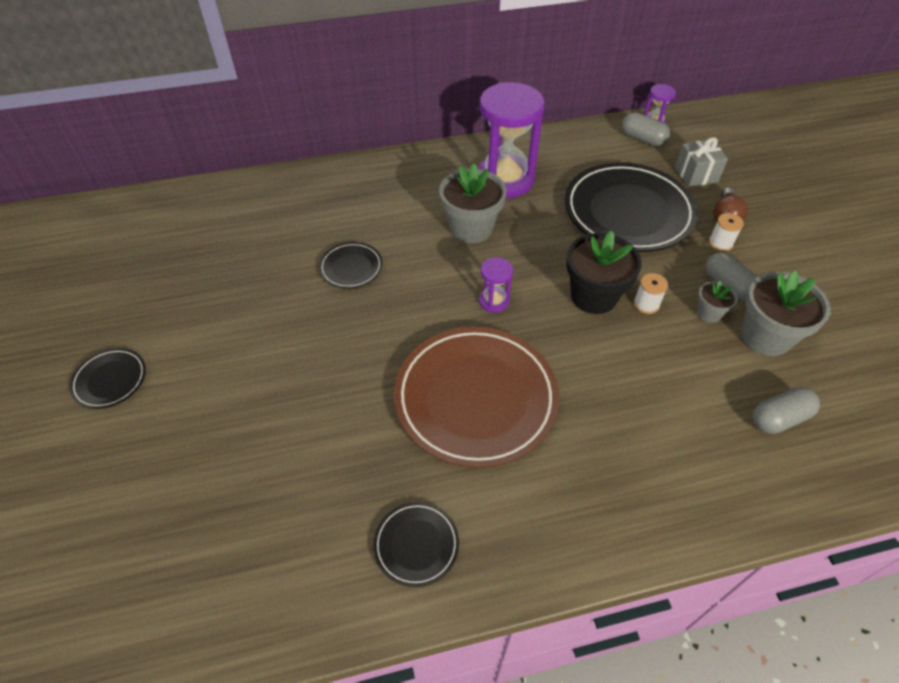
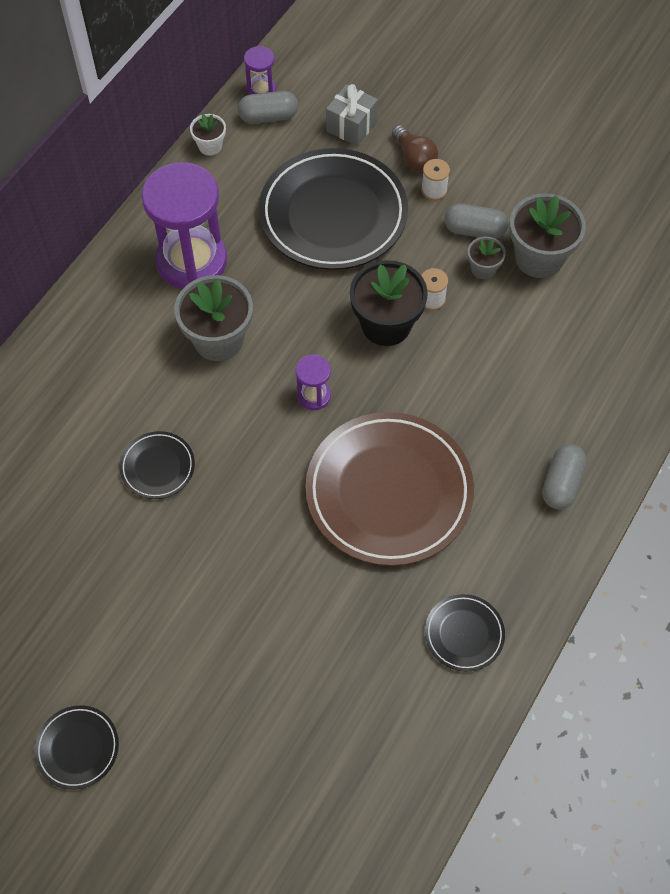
camera: 45 degrees left, 10 degrees up
(586, 132) = (210, 146): none -> white flower pot
(779, 418) = (602, 323): grey capsule -> grey capsule (561, 483)

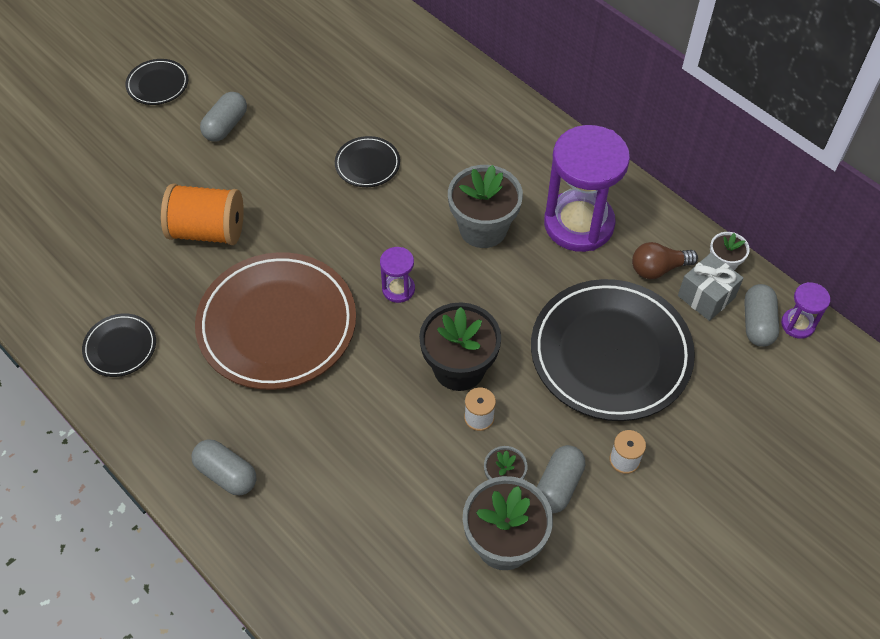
camera: 105 degrees right, 5 degrees down
(131, 638) = (226, 126): none -> grey capsule
(291, 601) = (208, 230): none -> orange spool
(351, 126) = (732, 400): grey gift -> grey gift (706, 296)
(414, 158) = (675, 452): brown light bulb -> brown light bulb (658, 268)

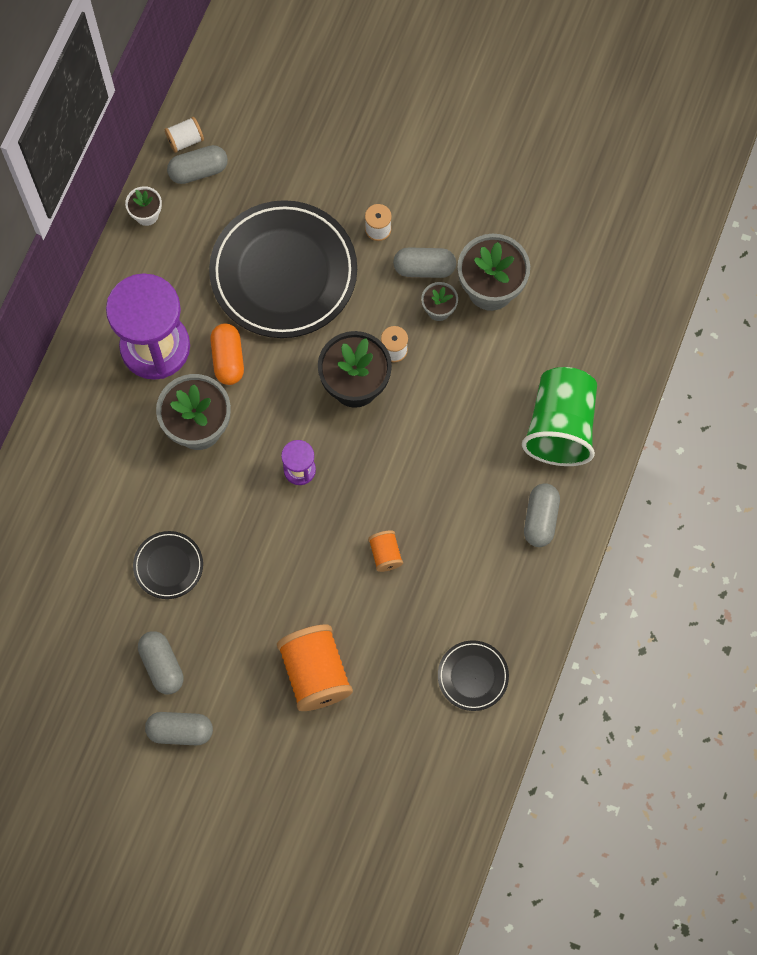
camera: 115 degrees left, 15 degrees up
(158, 85) = (155, 836): black plate -> none
(277, 325) = (385, 554): brown plate -> orange spool
(286, 132) = (162, 665): none -> grey capsule
(311, 540) = (560, 426): none -> green cup
(539, 274) = (228, 359): none -> orange capsule
(658, 268) = (176, 264): brown light bulb -> none
(706, 296) = (189, 218): grey gift -> none
(797, 324) = (185, 140): purple hourglass -> white spool

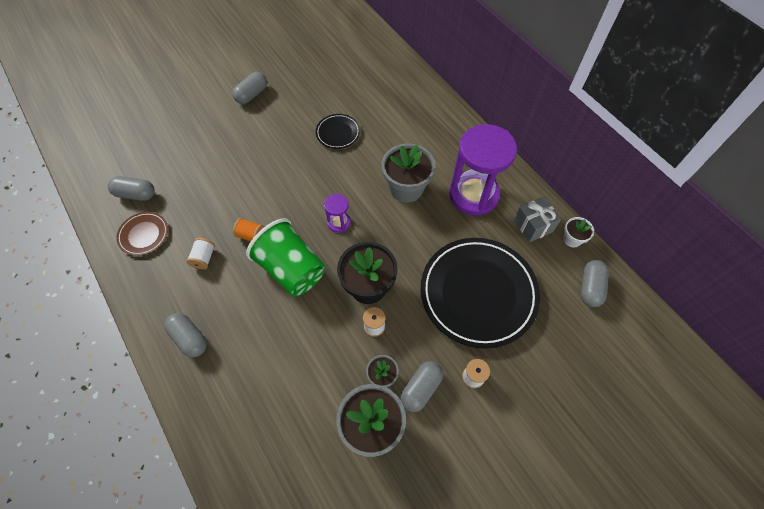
camera: 125 degrees right, 10 degrees down
(156, 262) = (533, 226): none -> grey gift
(162, 665) = (290, 104): grey capsule -> grey capsule (136, 194)
(185, 140) = (620, 293): white spool -> white spool (204, 258)
(228, 359) = (438, 227): orange capsule -> none
(315, 673) = (222, 163): orange spool -> none
(473, 676) = (144, 235): black plate -> brown plate
(560, 426) = (235, 399): green cup -> green cup (291, 269)

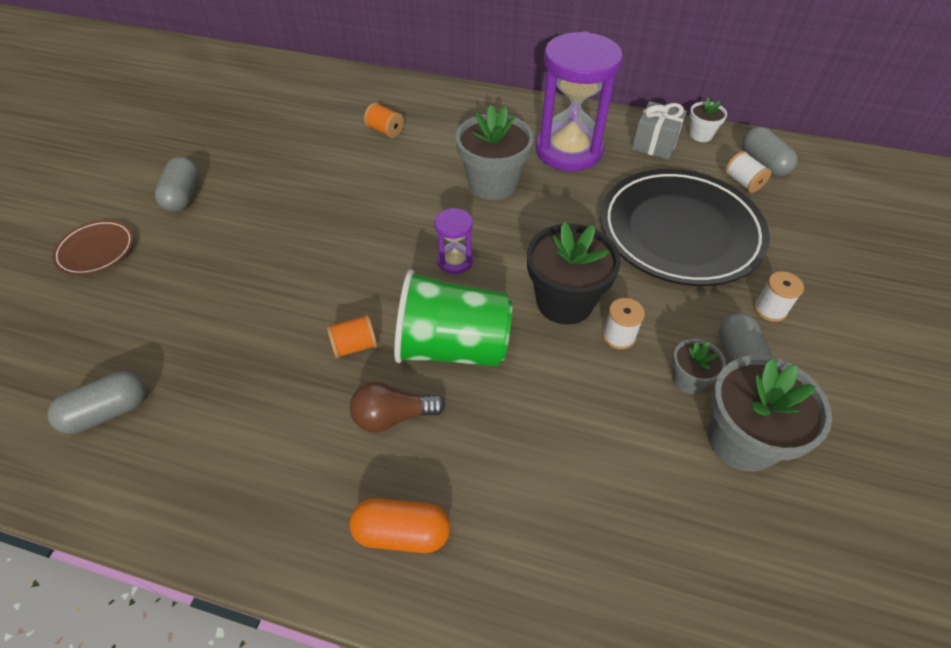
camera: 40 degrees left, 10 degrees down
(144, 235) = (179, 454): brown plate -> brown plate (96, 250)
(189, 338) = (402, 533): grey capsule -> orange capsule
(204, 258) = (313, 417): white spool -> white spool (742, 182)
(234, 283) = (393, 416): none -> brown light bulb
(338, 133) = (350, 175): black plate -> none
(383, 114) = (385, 131): none -> orange spool

